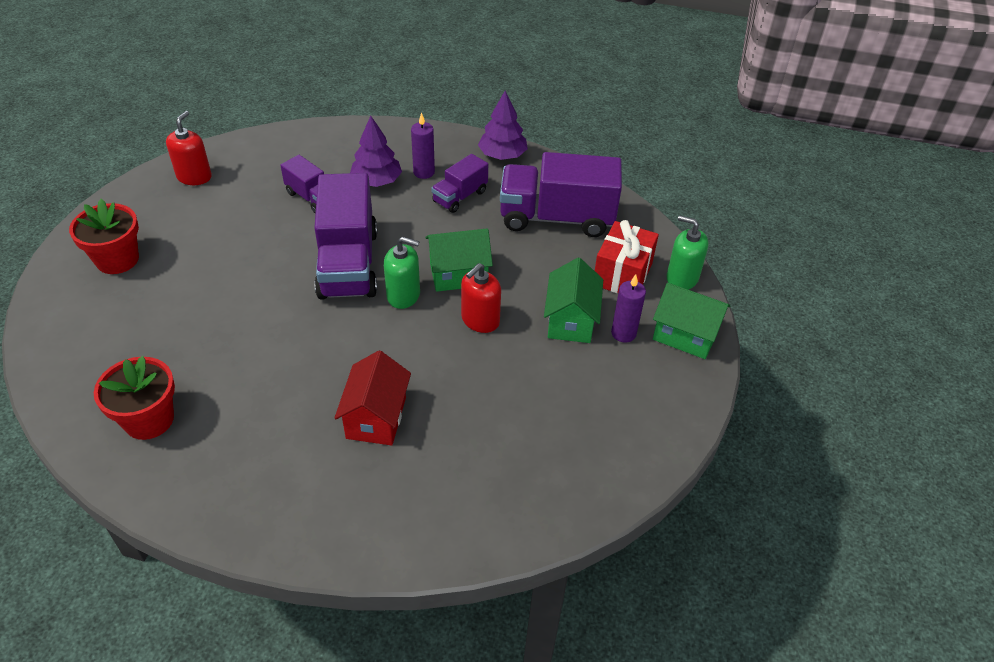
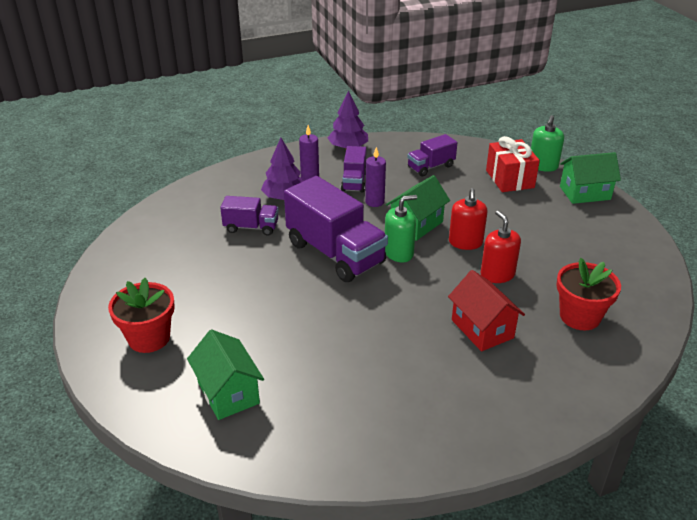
camera: 35 degrees left, 10 degrees down
(149, 420) = (331, 422): red flower pot -> red flower pot (580, 316)
(194, 177) = (135, 255): red soap dispenser -> red soap dispenser (497, 274)
(556, 218) = (431, 167): purple truck -> purple truck, size x0.52
(571, 320) = (516, 216): green house -> green house (228, 393)
(623, 333) = (553, 208): purple candle -> purple candle (374, 202)
(682, 278) = (543, 166): green soap dispenser -> green soap dispenser turned 60 degrees counterclockwise

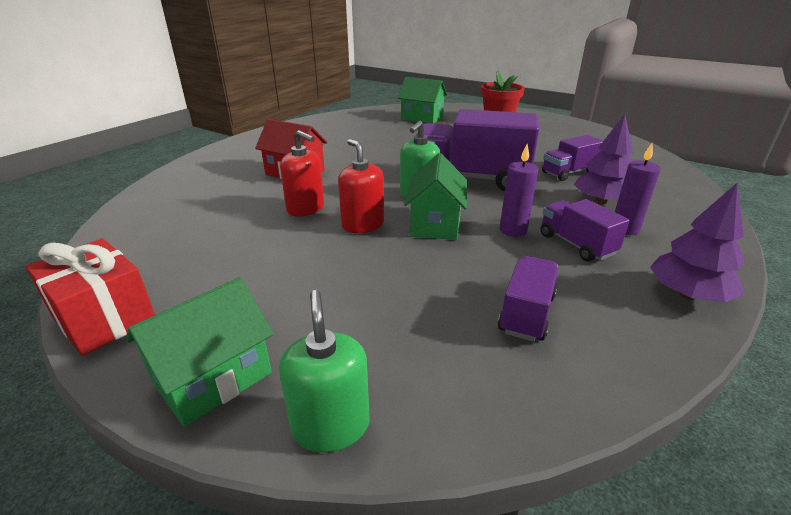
camera: 145 degrees right, 5 degrees down
(509, 179) = (377, 348): red gift -> red gift (104, 318)
(580, 316) = (206, 202): red flower pot -> none

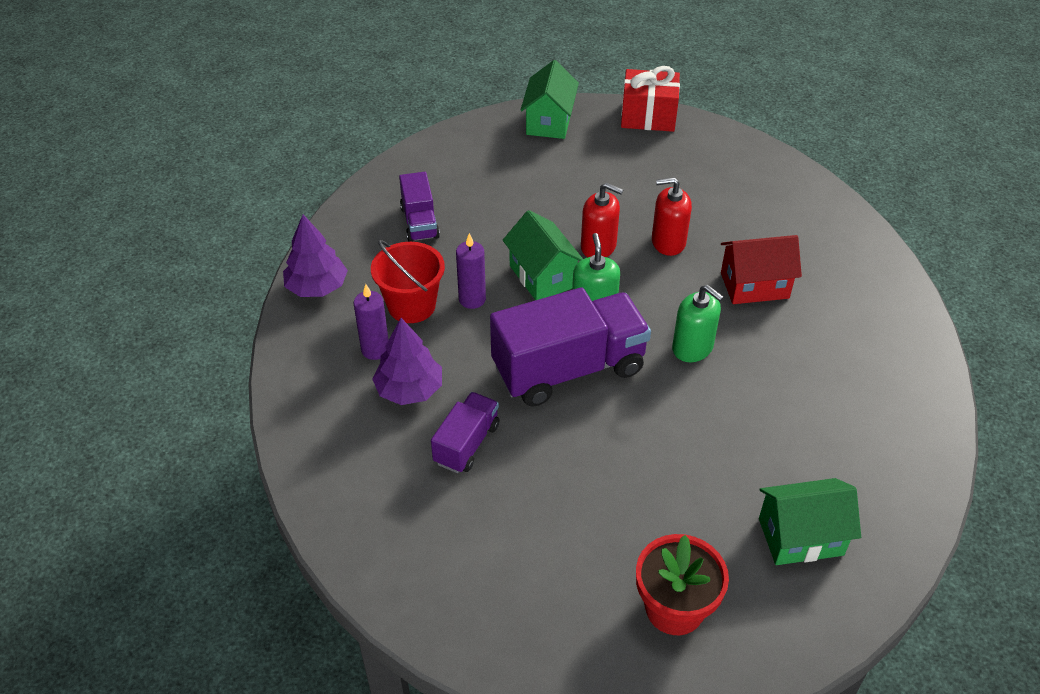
camera: 145 degrees right, 15 degrees up
(330, 426) = (475, 130): green soap dispenser -> green soap dispenser (692, 347)
(576, 244) = (411, 306): purple truck -> red bucket

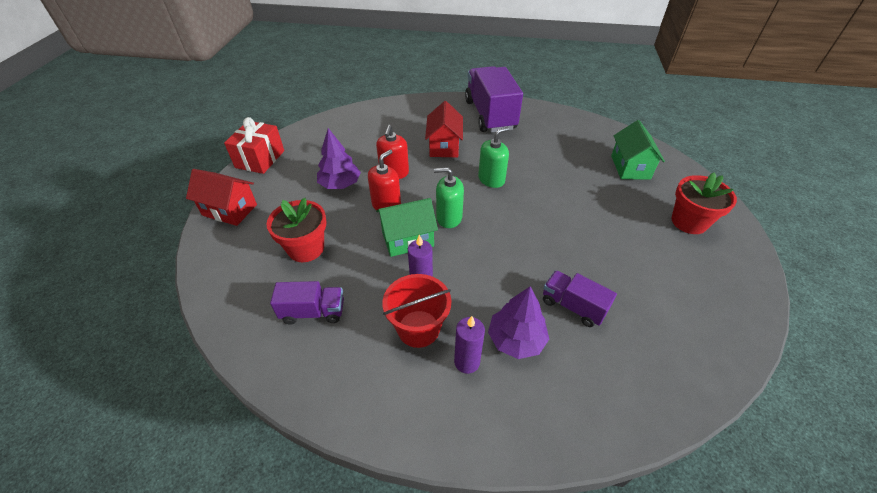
camera: 80 degrees left, 0 degrees up
(317, 287) = (372, 410): purple tree -> purple tree (340, 184)
(505, 195) = (306, 248): none -> red flower pot
(549, 122) = (230, 210): green house -> red house
(569, 369) = (503, 239): purple truck -> purple truck (490, 115)

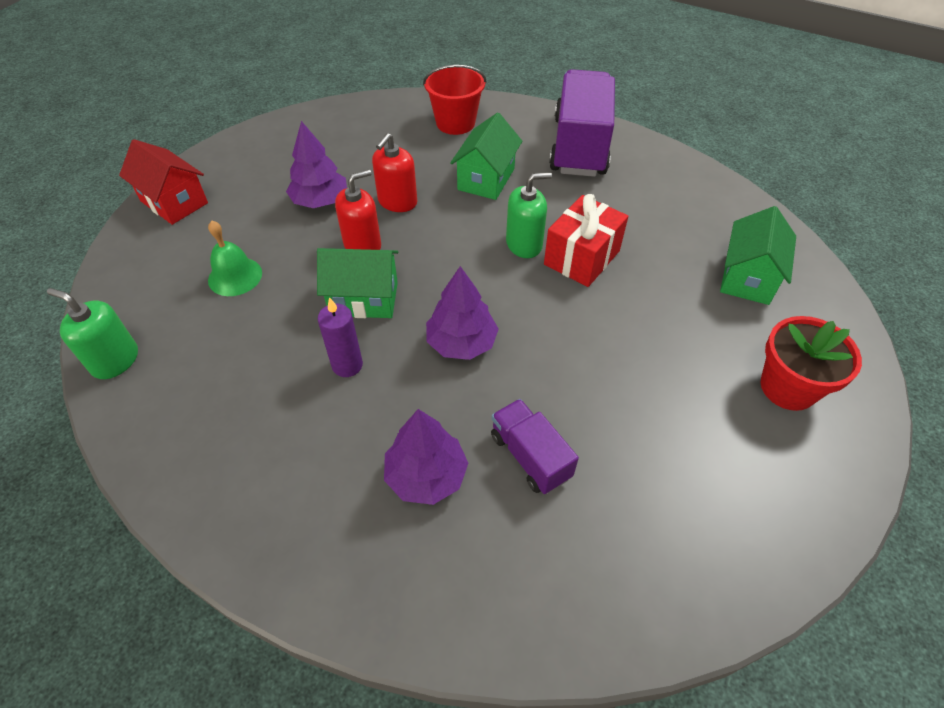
camera: 20 degrees right, 5 degrees up
(260, 159) = (242, 142): red gift -> red gift (582, 258)
(306, 248) = (235, 276): red flower pot -> green bell
(313, 312) = (202, 360): purple truck -> none
(418, 328) = (312, 420): red bucket -> red bucket (455, 123)
(444, 146) = (486, 179): red house -> green house
(449, 217) = (434, 283): green soap dispenser -> green soap dispenser (115, 360)
(467, 362) = (347, 483): purple candle -> none
(488, 249) = (461, 343): none -> purple tree

